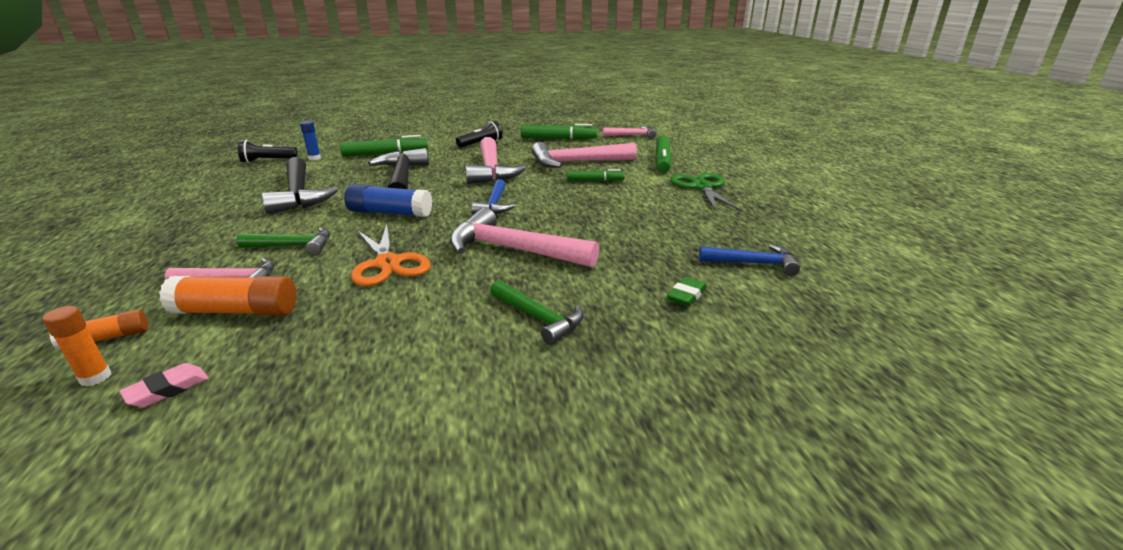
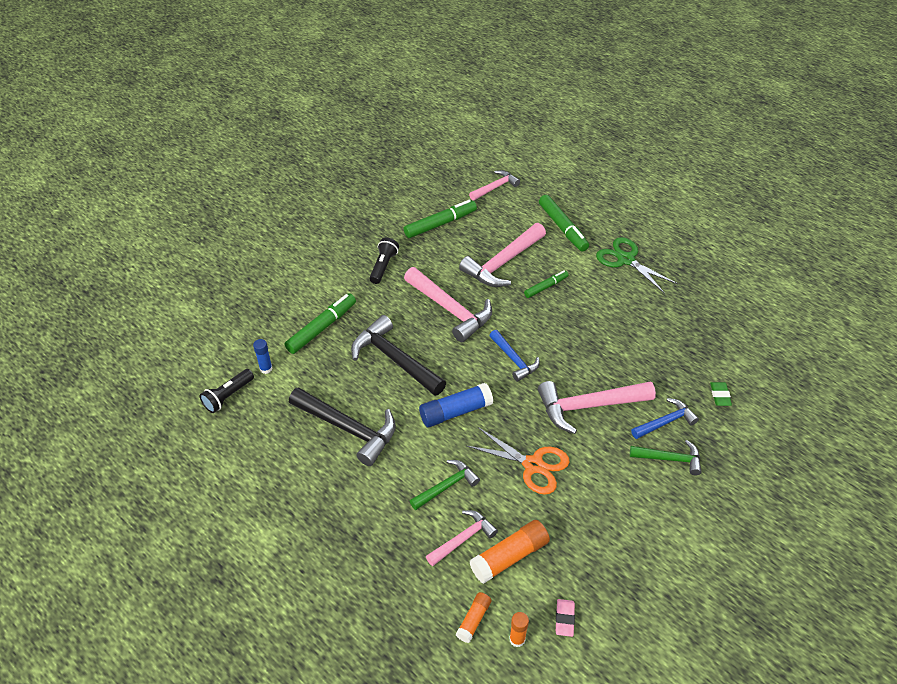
camera: 35 degrees left, 20 degrees up
(753, 263) = (727, 344): blue hammer -> blue hammer (665, 422)

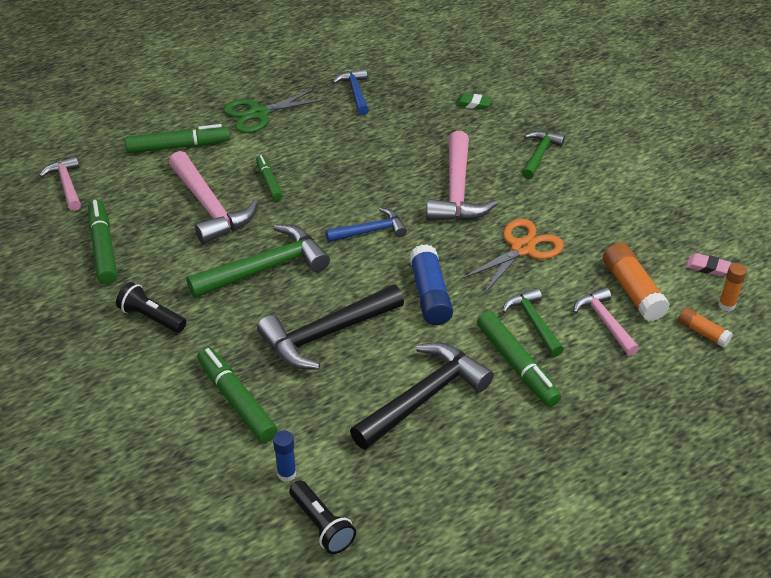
camera: 75 degrees left, 5 degrees down
(396, 482) = (516, 365): none -> green marker
(450, 310) = (266, 268): pink hammer -> green hammer
(665, 422) = (494, 145): blue hammer -> blue hammer (355, 92)

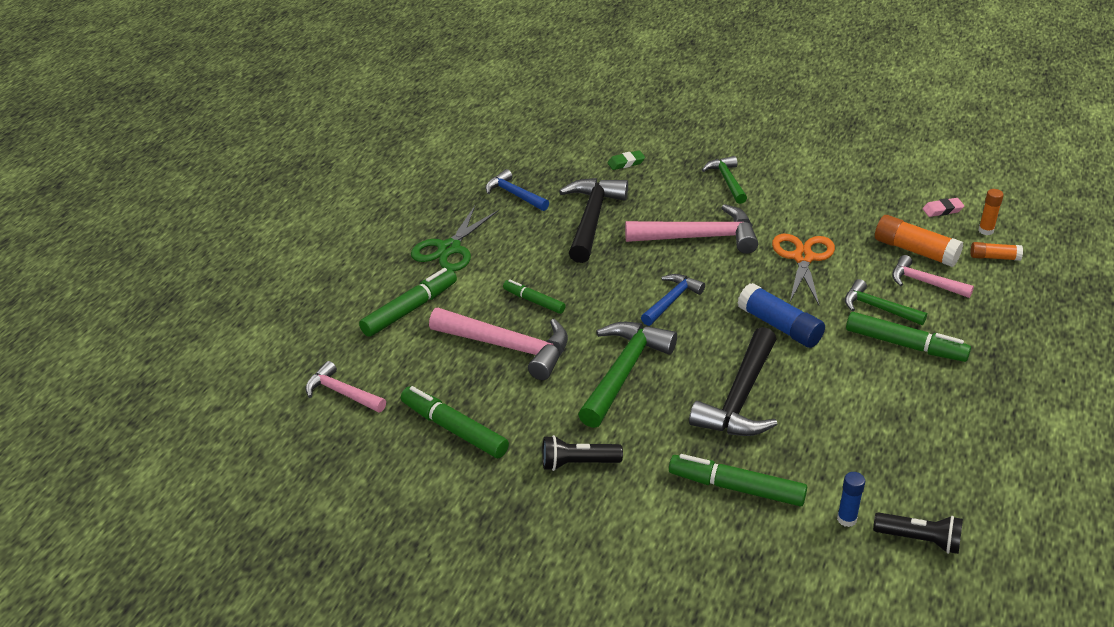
camera: 35 degrees left, 5 degrees down
(424, 397) = (872, 404): black hammer -> black hammer (591, 219)
(457, 191) = (700, 237): pink hammer -> pink hammer turned 60 degrees counterclockwise

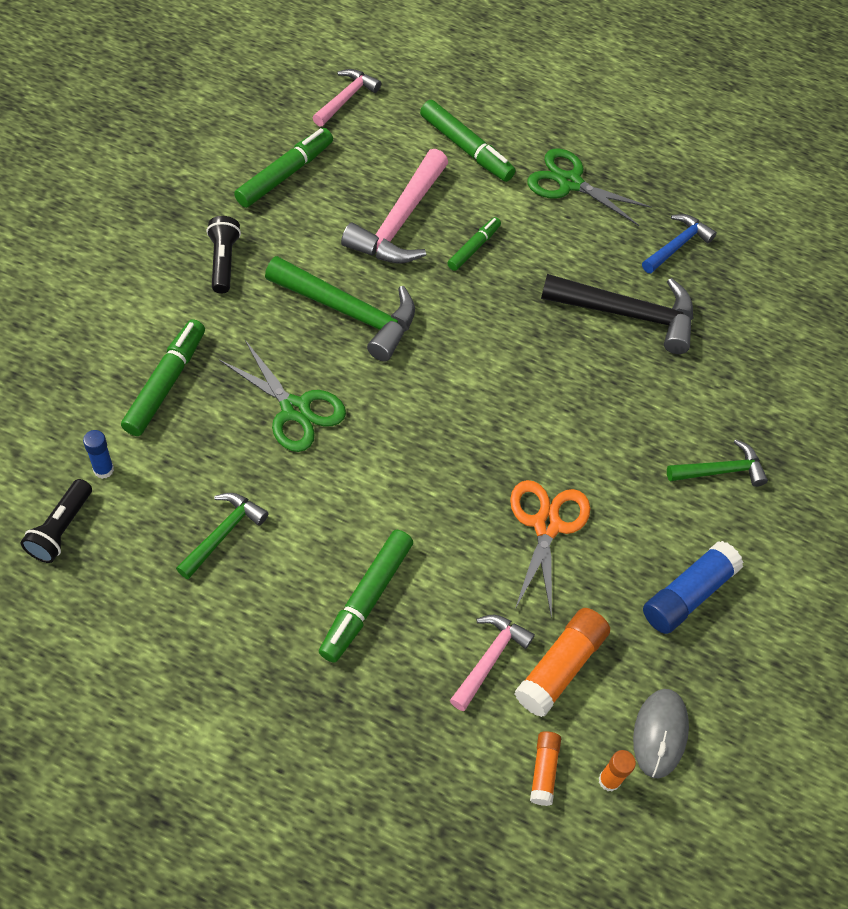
camera: 85 degrees right, 20 degrees up
(626, 163) = (755, 363): green eraser -> none
(672, 300) = (468, 372): blue hammer -> none
(700, 237) = (591, 419): pink hammer -> none
(740, 398) = (295, 409): black hammer -> green scissors
(779, 326) = (412, 471): blue glue stick -> blue glue stick (687, 594)
(803, 258) = (546, 525): orange scissors -> orange scissors turned 90 degrees counterclockwise
(877, 308) = (440, 587): green hammer -> green hammer (223, 533)
(942, 210) = (660, 734): pink eraser -> grey mouse

